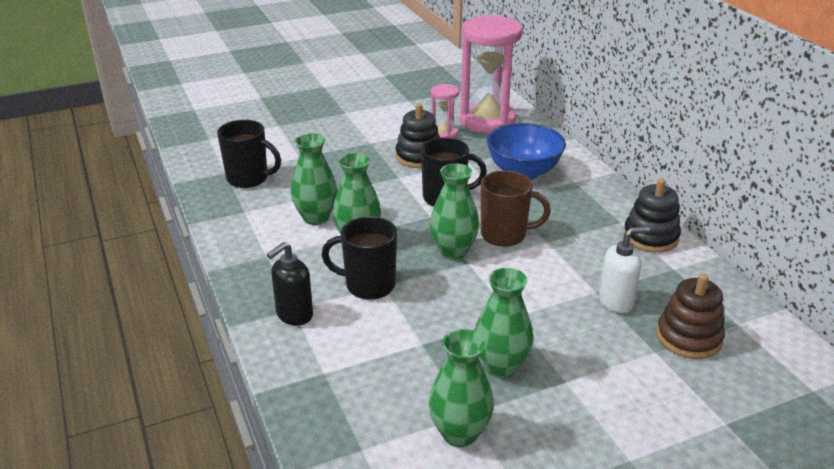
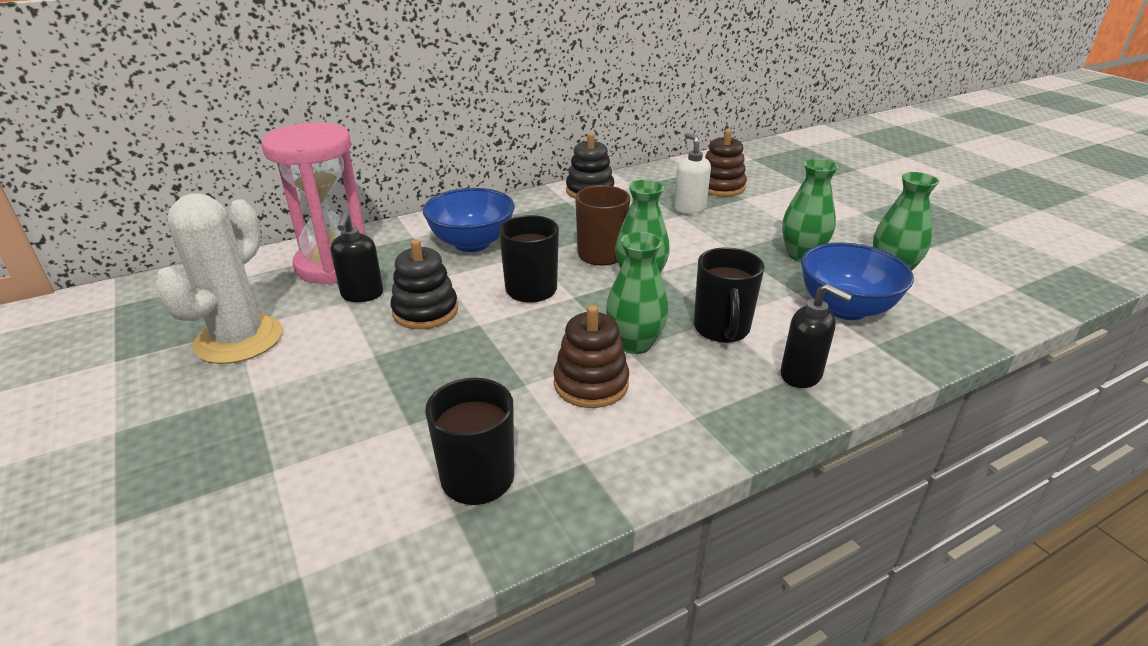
camera: 95 degrees left, 0 degrees up
(316, 218) = (591, 384): green vase -> brown stacking toy
(387, 370) = (845, 308): none -> blue bowl
(397, 102) = (239, 339): none -> white cactus
(444, 133) = (362, 295): pink hourglass -> black soap dispenser

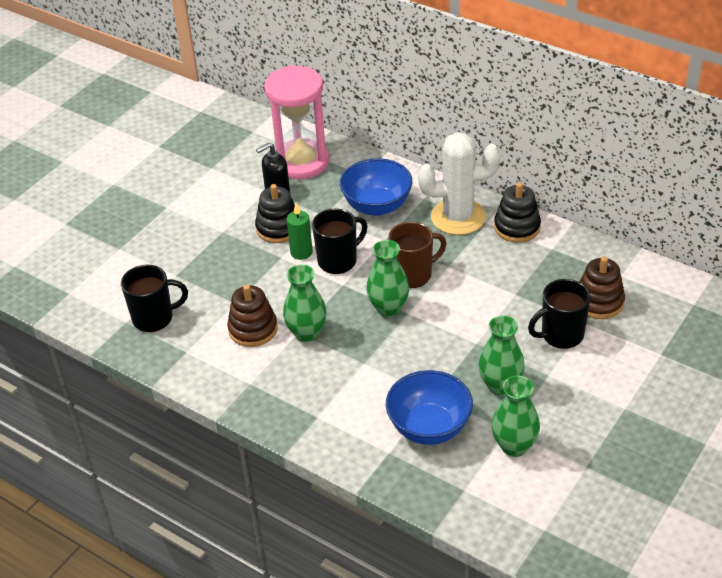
camera: 65 degrees right, 10 degrees up
(239, 339) = (202, 174): white cactus -> white cactus (458, 217)
(488, 308) = (301, 252): none -> green candle
(689, 208) = (534, 296): white soap dispenser -> none
(721, 329) = (353, 368): black mug -> black mug (561, 335)
(801, 375) = (323, 421): black soap dispenser -> none

